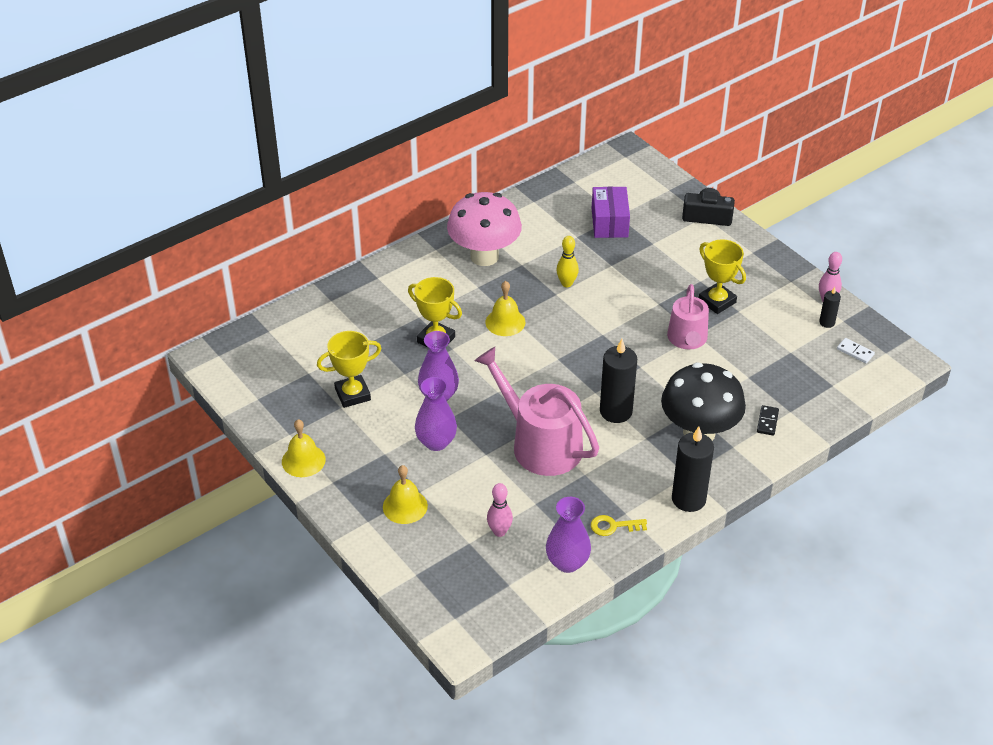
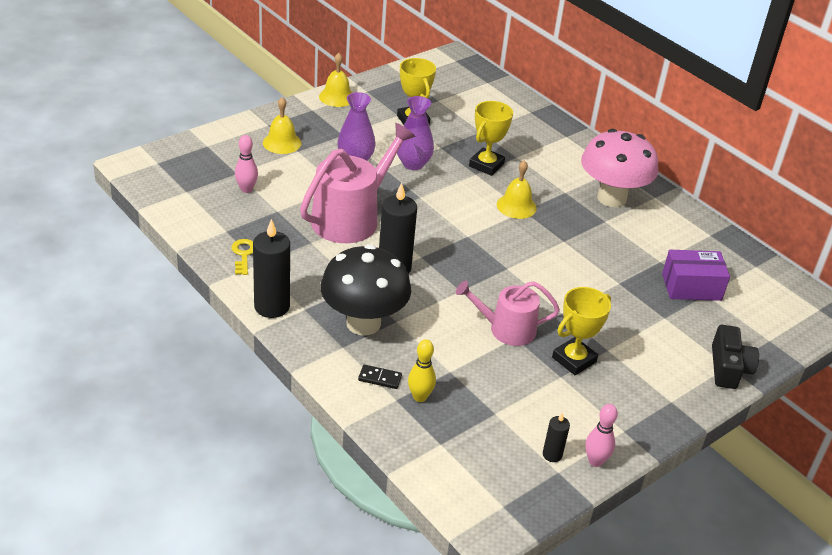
camera: 85 degrees right, 5 degrees down
(566, 283) = (581, 249): yellow bowling pin -> yellow bowling pin (420, 397)
(567, 562) = (204, 224): purple vase -> none
(855, 352) = (501, 474): white domino -> none

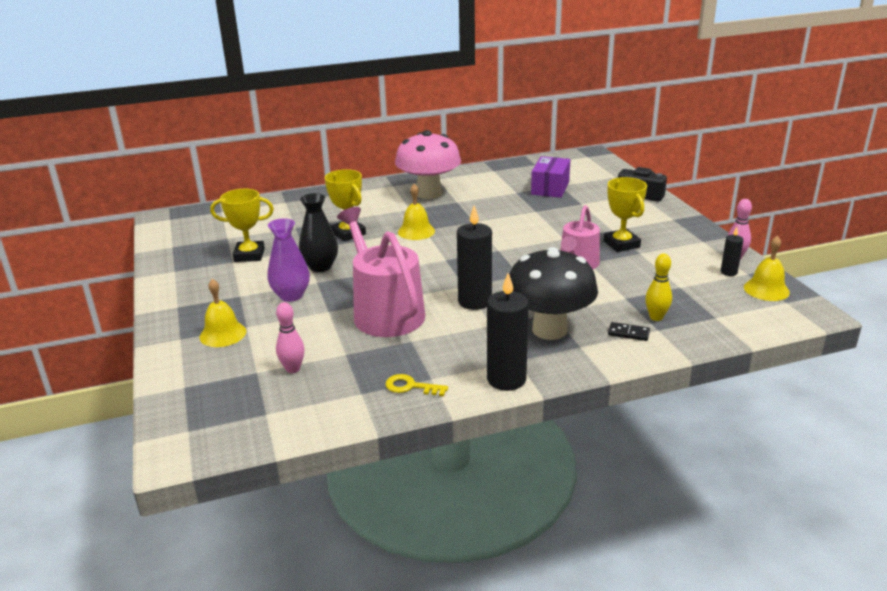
camera: 65 degrees left, 10 degrees down
(337, 97) = (168, 289): yellow bell -> yellow bell (766, 289)
(380, 378) = (628, 333): black domino -> black domino turned 75 degrees clockwise
(413, 164) = (320, 266): purple vase -> black vase

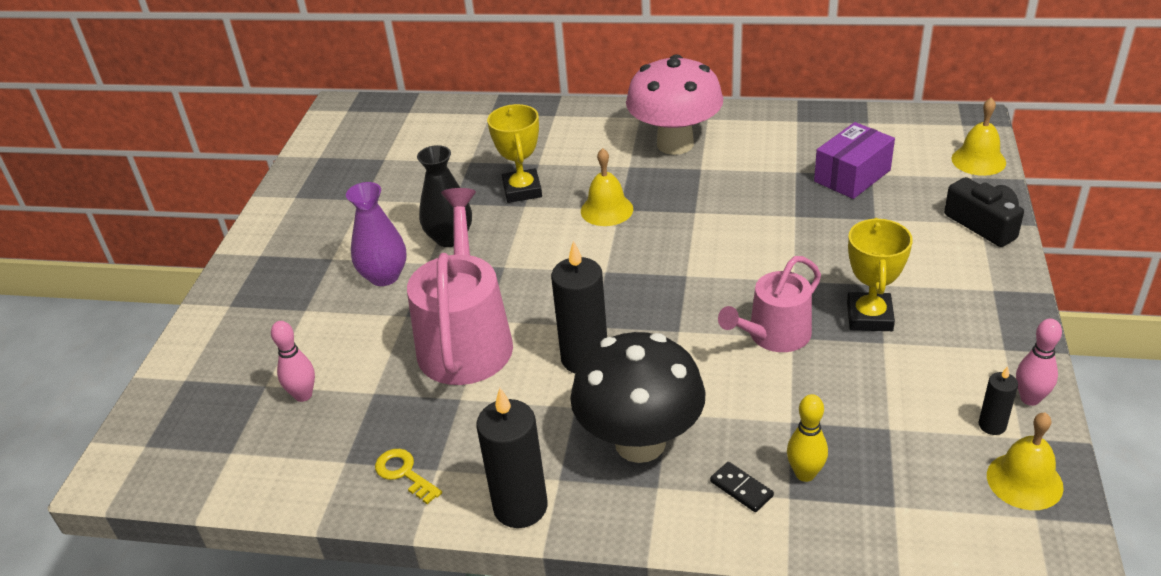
camera: 30 degrees right, 10 degrees up
(223, 334) = (273, 314): yellow bell -> yellow bell (978, 160)
(249, 255) = (387, 195): yellow trophy -> none

